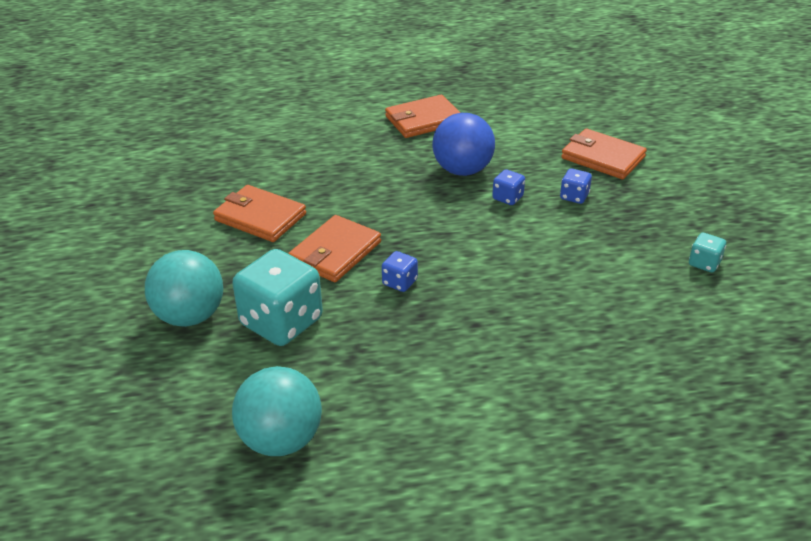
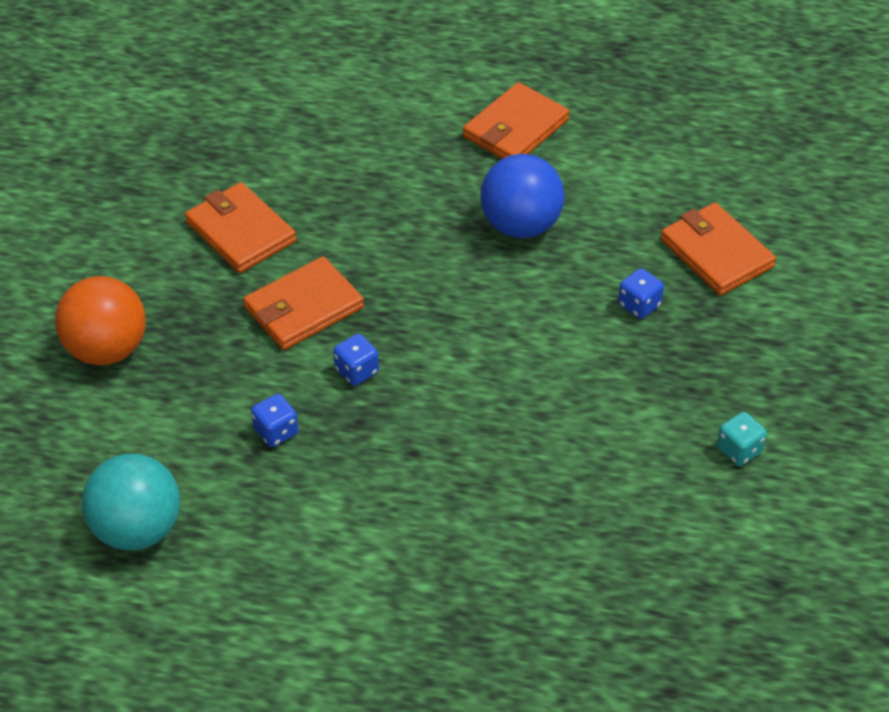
camera: 20 degrees right, 10 degrees up
(190, 316) = (107, 349): turquoise ball -> orange ball
(281, 322) = (200, 386): turquoise dice -> none
(423, 120) = (515, 128): orange wallet -> orange wallet turned 45 degrees counterclockwise
(507, 198) = (553, 284): blue dice -> blue dice (276, 432)

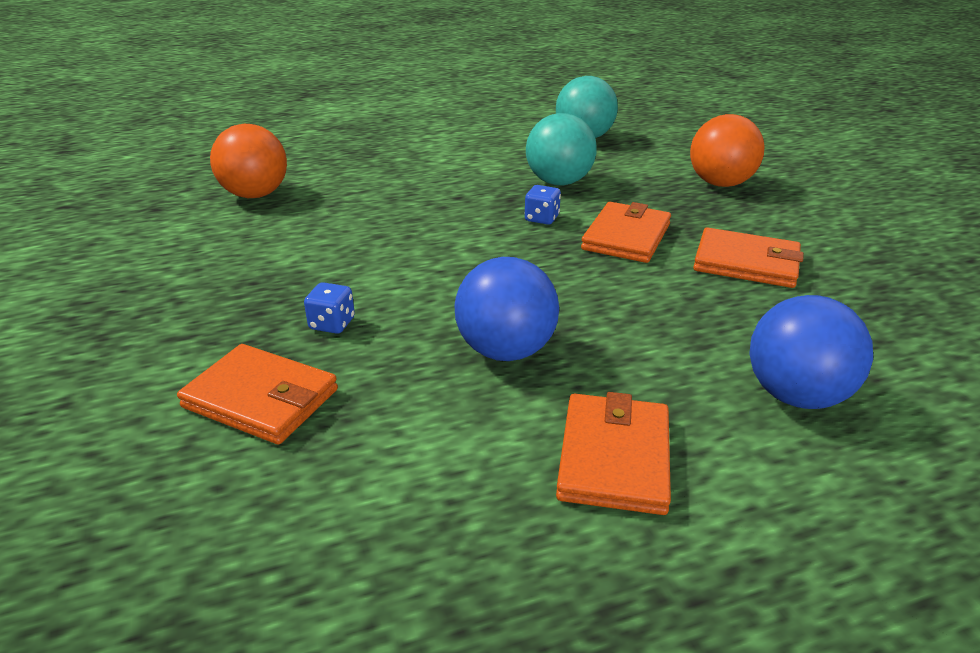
camera: 150 degrees right, 15 degrees down
(276, 432) = (559, 182): blue dice -> turquoise ball
(363, 119) = (796, 395): none -> blue ball
(647, 564) = (255, 195): none -> orange ball
(739, 450) = (197, 259): turquoise dice -> none

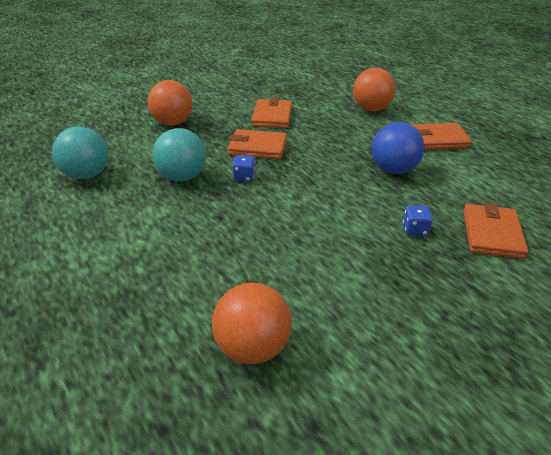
camera: 105 degrees left, 5 degrees up
(796, 395) = (371, 109): blue ball -> orange ball

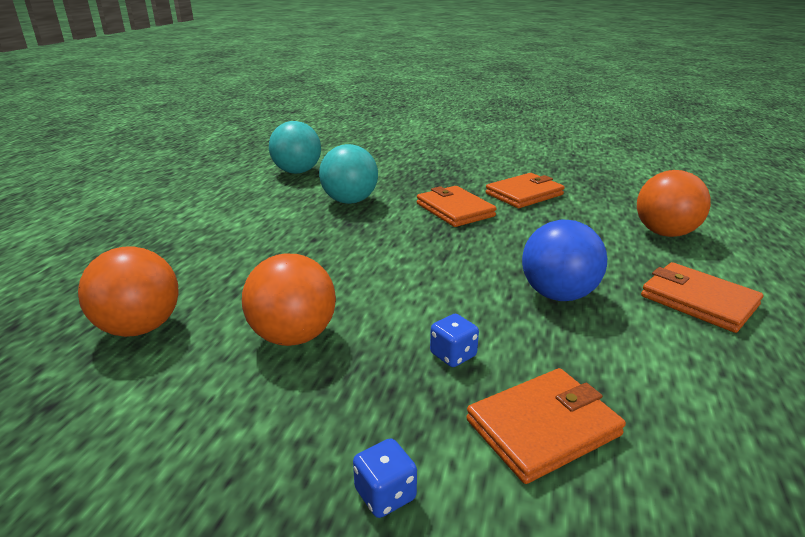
camera: 50 degrees right, 10 degrees down
(173, 123) = (425, 165): orange ball -> orange ball (293, 336)
(244, 177) = (394, 224): blue dice -> blue dice (385, 494)

